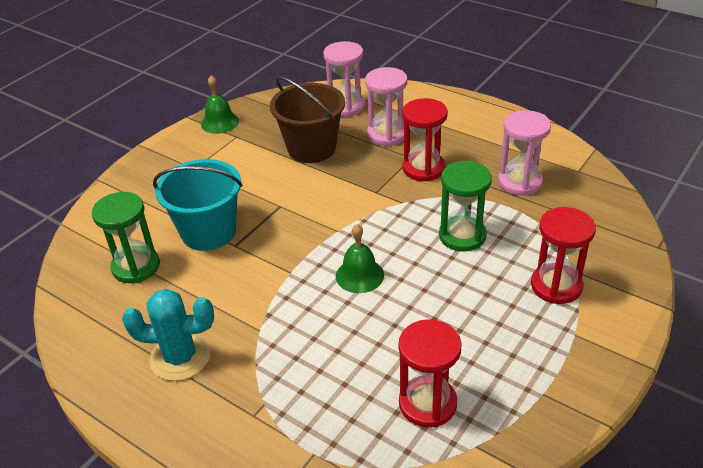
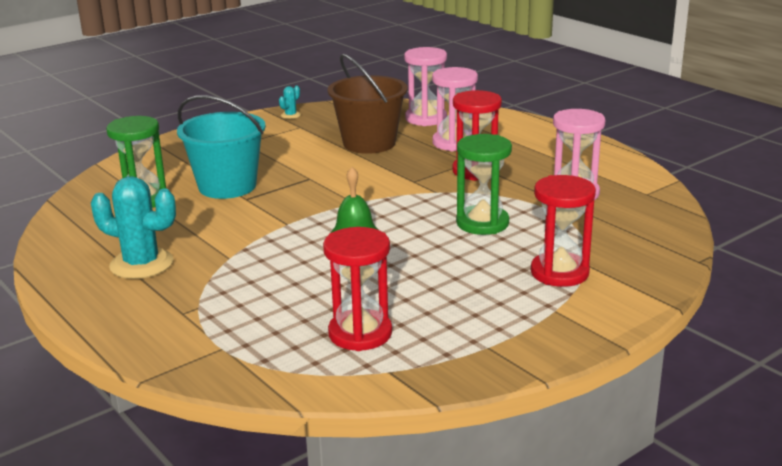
camera: 15 degrees right, 15 degrees down
(220, 122) = (290, 115): green bell -> turquoise cactus

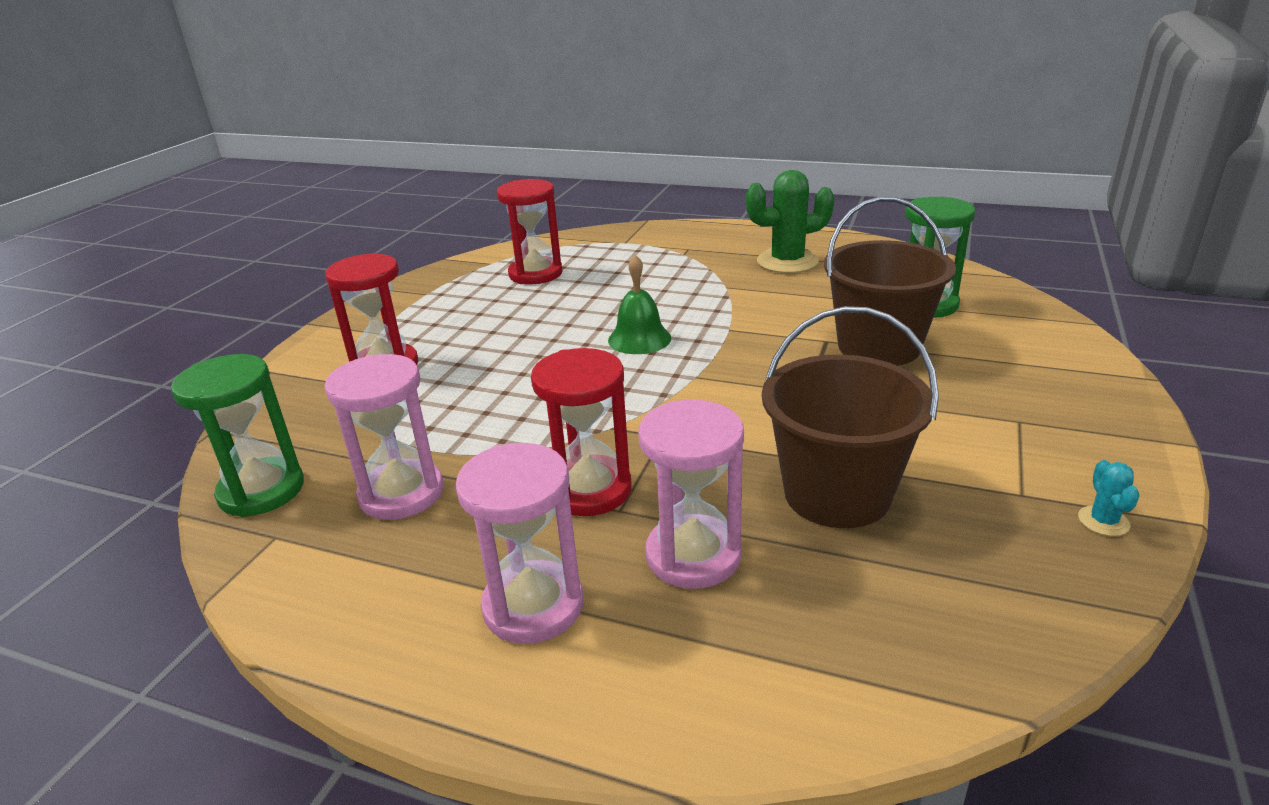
camera: 150 degrees right, 5 degrees up
(141, 264) = (787, 262): turquoise cactus -> green cactus
(227, 186) = (879, 347): turquoise bucket -> brown bucket
(426, 118) = (843, 628): pink hourglass -> pink hourglass (533, 606)
(482, 223) = (508, 398): green hourglass -> green hourglass (261, 491)

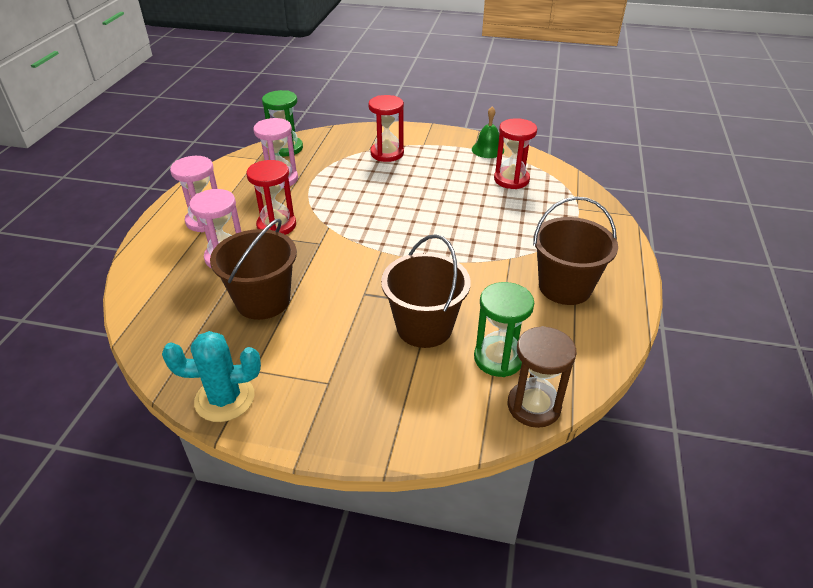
camera: 80 degrees right, 10 degrees up
(639, 339) = (425, 227): green bell -> green bell (488, 150)
(787, 262) = (565, 287): green cactus -> brown bucket
(996, 291) = (534, 406): none -> brown hourglass
(1103, 521) = (225, 399): turquoise cactus -> turquoise cactus, size x2.26

